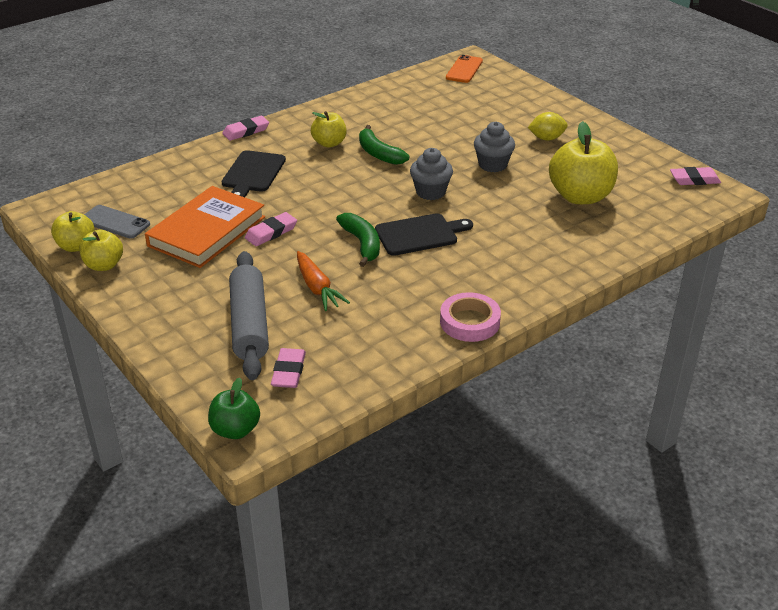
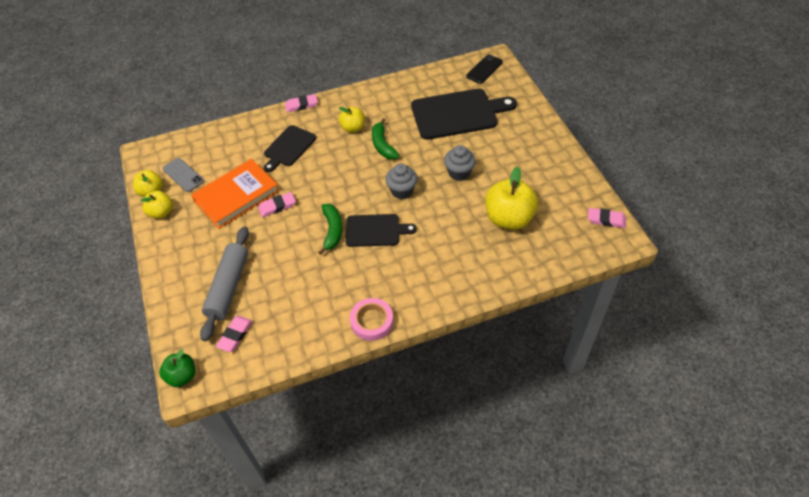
camera: 20 degrees right, 15 degrees up
(317, 288) = (285, 265): orange carrot -> none
(456, 112) = (458, 114): none -> black cutting board
(464, 69) = (484, 69): orange phone -> black phone
(546, 138) = (512, 153): yellow lemon -> none

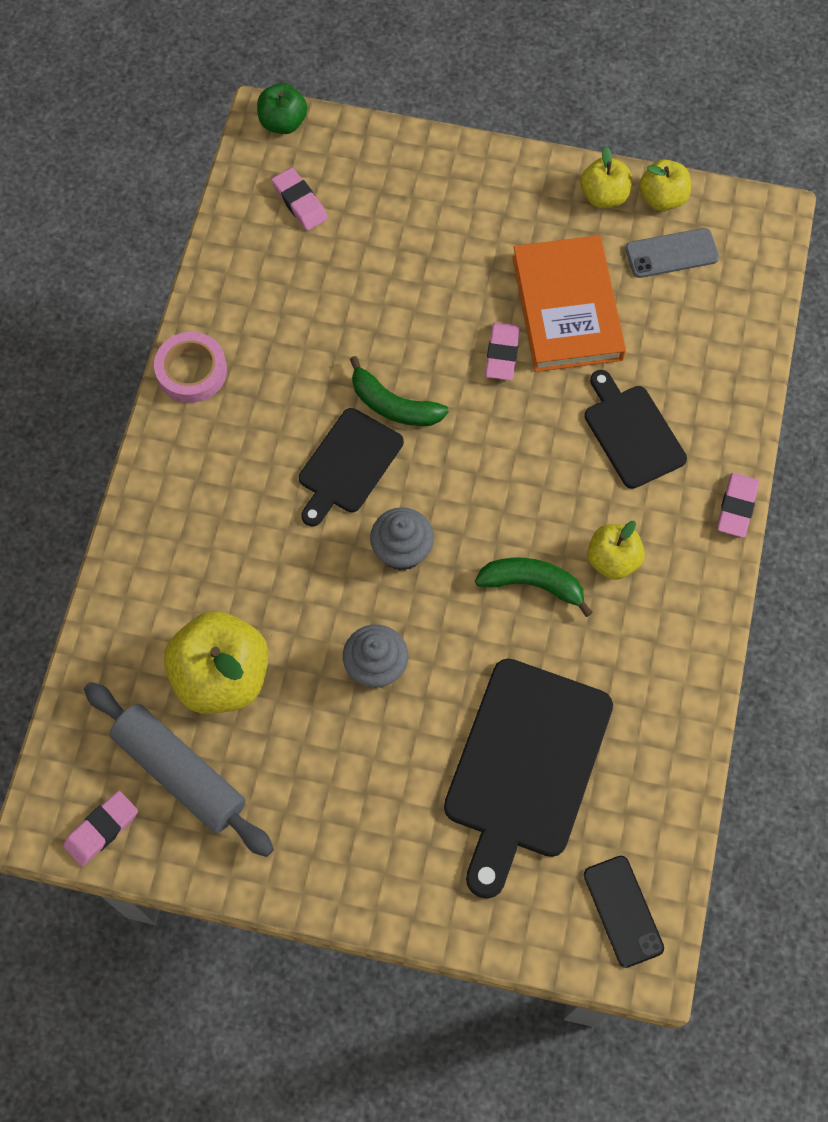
camera: 120 degrees right, 15 degrees up
(228, 287) = (388, 226): grey rolling pin -> grey rolling pin (180, 773)

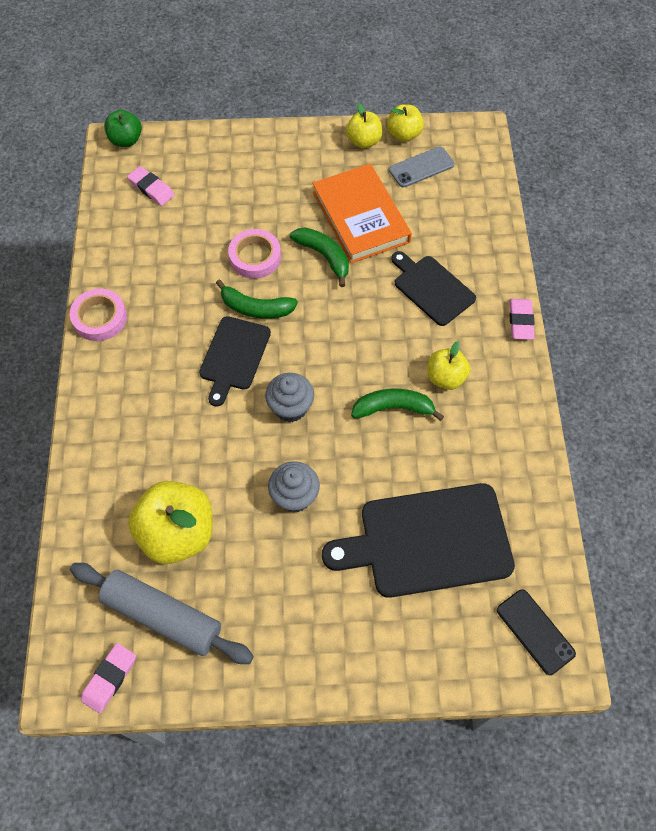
camera: 15 degrees left, 5 degrees down
(411, 333) = (255, 257): none -> pink tape
(502, 354) = (324, 256): pink eraser -> green banana
(525, 766) = (428, 541): black cutting board -> black cutting board turned 75 degrees clockwise

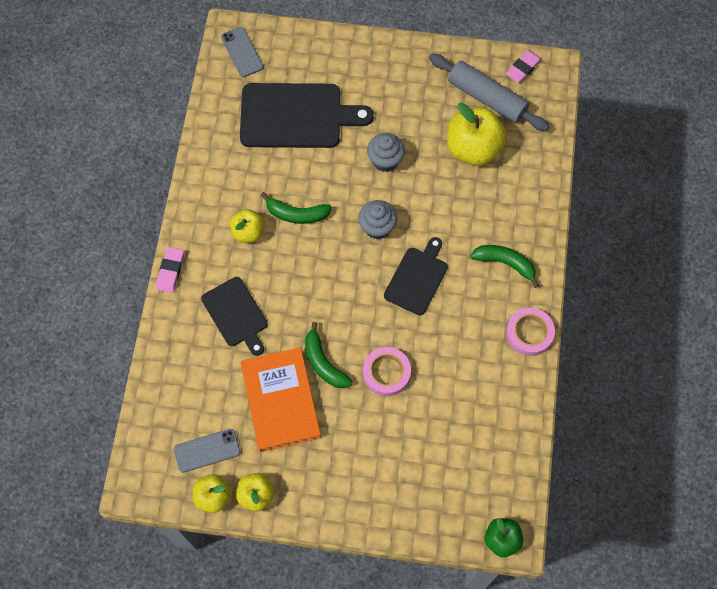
camera: 170 degrees left, 5 degrees up
(151, 188) = (478, 470): pink eraser -> none
(256, 308) = (393, 320): green banana -> green banana (505, 263)
(535, 631) = (242, 52): black phone -> grey phone

